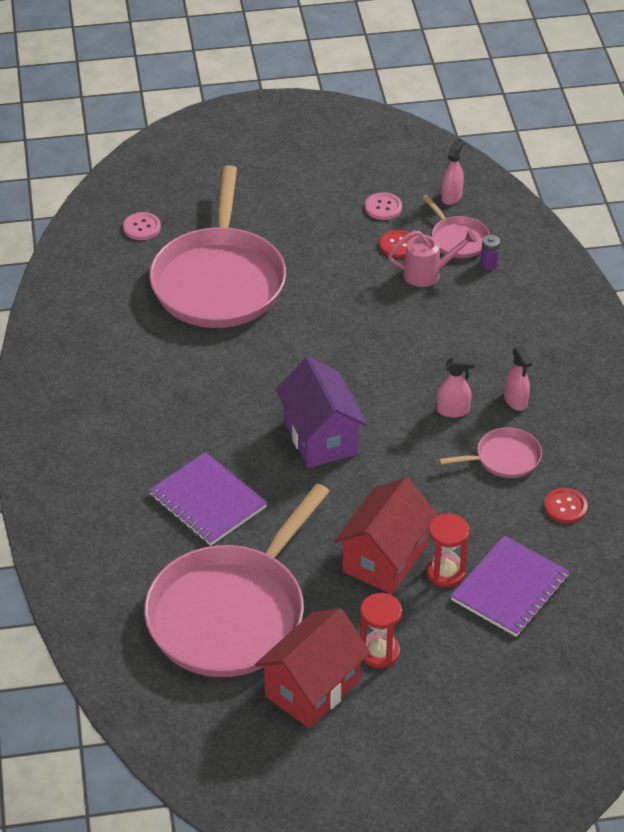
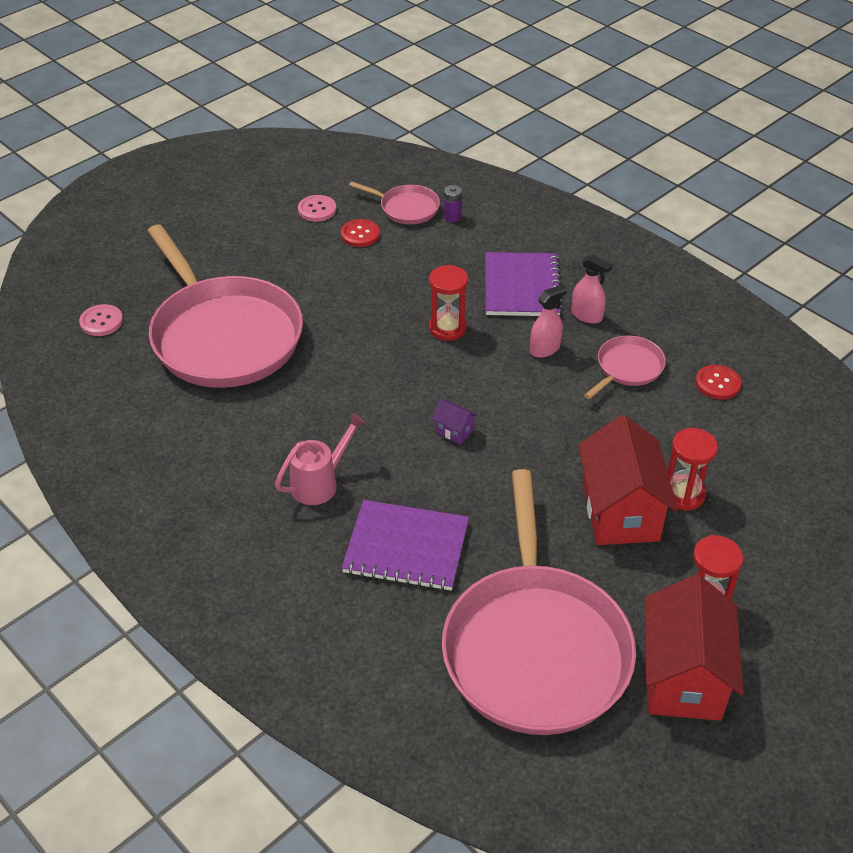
camera: 35 degrees left, 0 degrees up
(320, 437) = (454, 431): purple house -> purple house, size x0.40
(393, 356) = (447, 328): none -> red hourglass
(428, 273) = (409, 246): pink watering can -> pink watering can (320, 483)
(451, 196) = (367, 177): pink spray bottle -> none
(510, 588) = (749, 478): purple notebook -> purple notebook (522, 287)

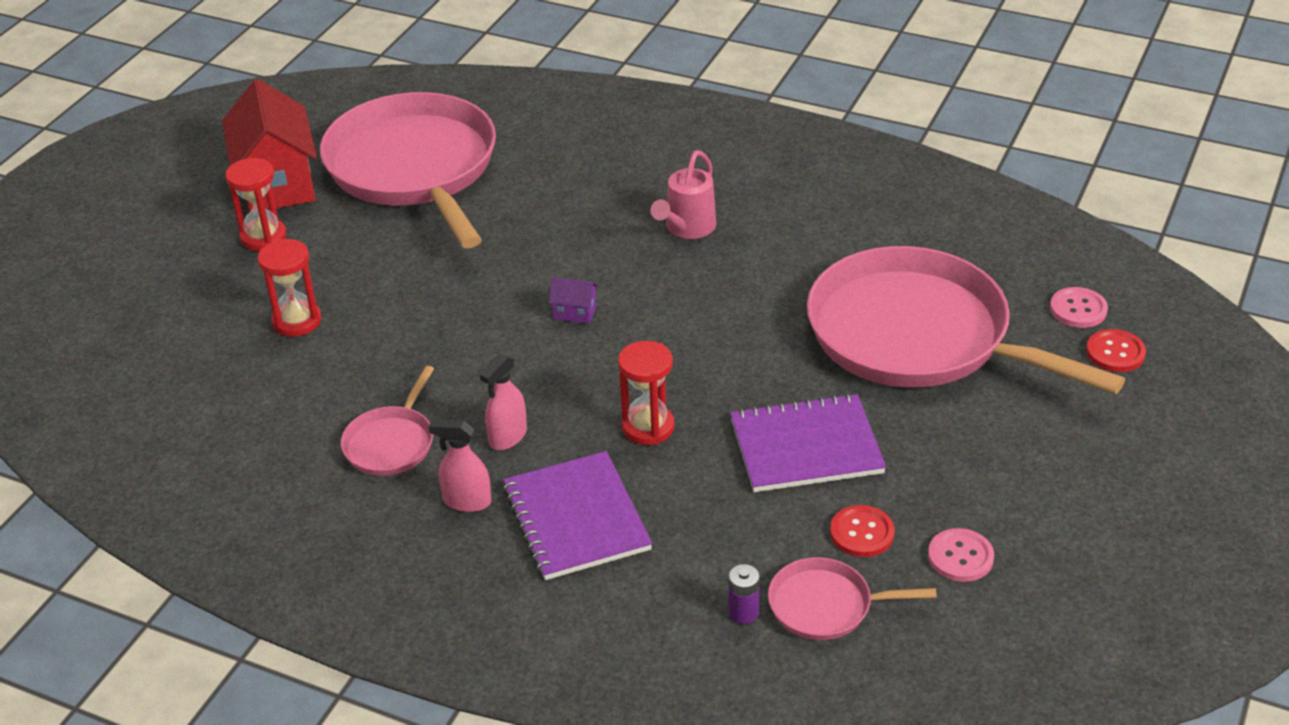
camera: 160 degrees right, 5 degrees down
(406, 547) = (567, 203): purple notebook -> purple notebook (806, 446)
(620, 511) = (363, 288): red house -> none
(717, 383) = (268, 457): red button -> red button (1115, 352)

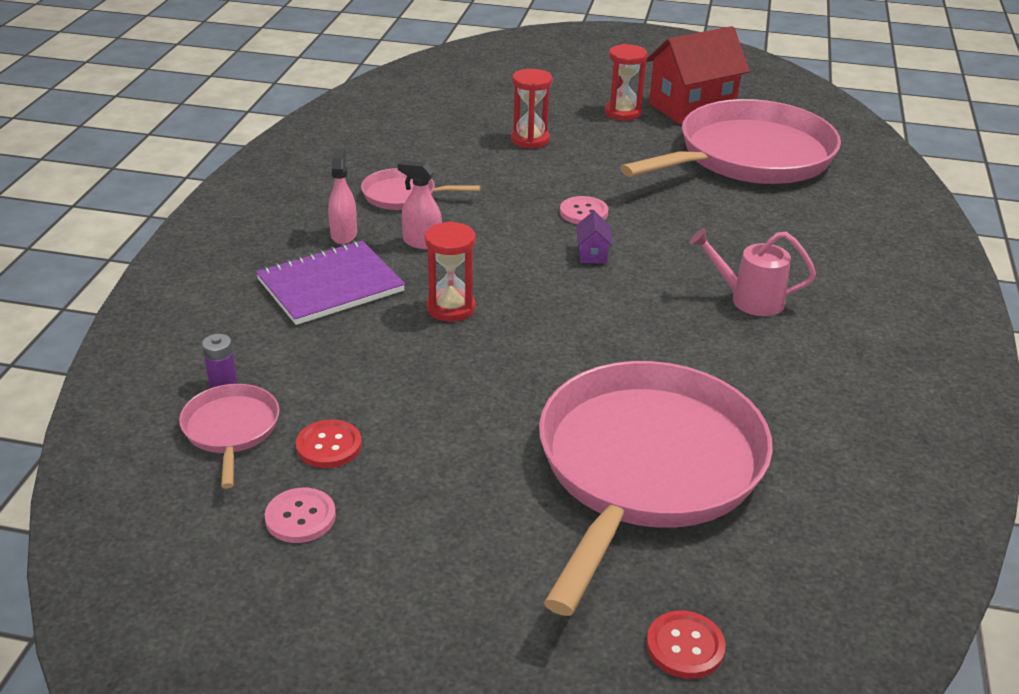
camera: 75 degrees right, 5 degrees down
(806, 446) = (445, 401): purple notebook -> none
(1078, 309) = (758, 607): pink button -> pink button (583, 212)

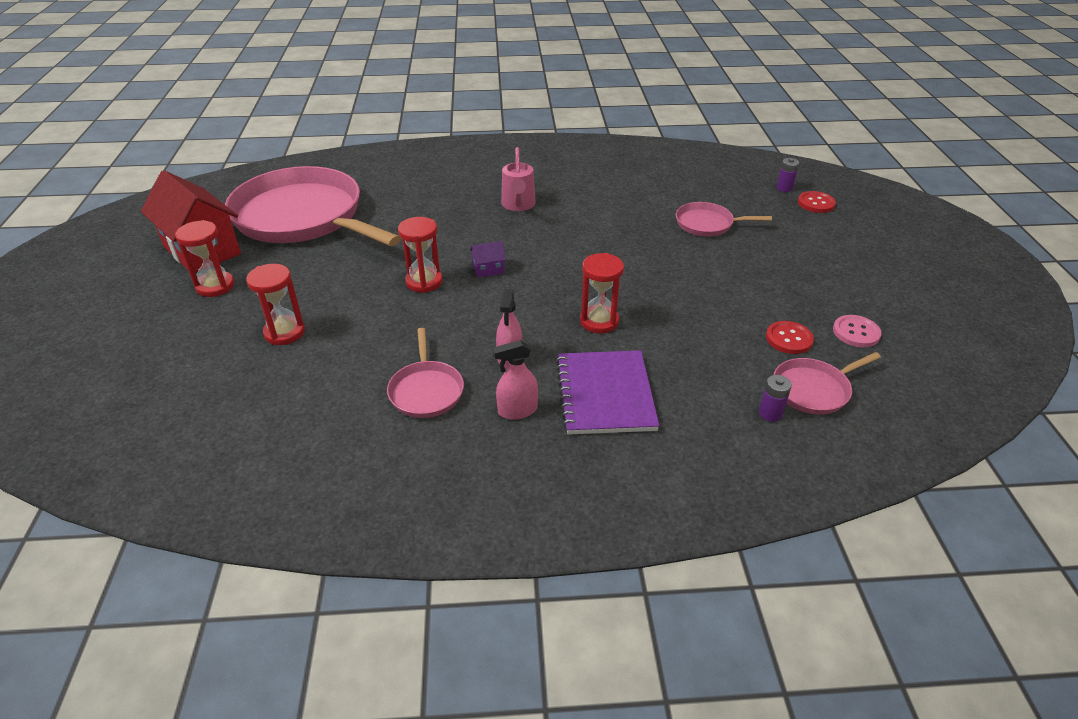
camera: 105 degrees left, 5 degrees up
(330, 285) = (605, 394): purple notebook -> purple notebook turned 45 degrees clockwise
(583, 212) = (424, 282): pink button -> red hourglass
(646, 467) = (707, 224): pink pan -> pink pan, size x0.44
(758, 622) = (784, 188): none -> purple battery

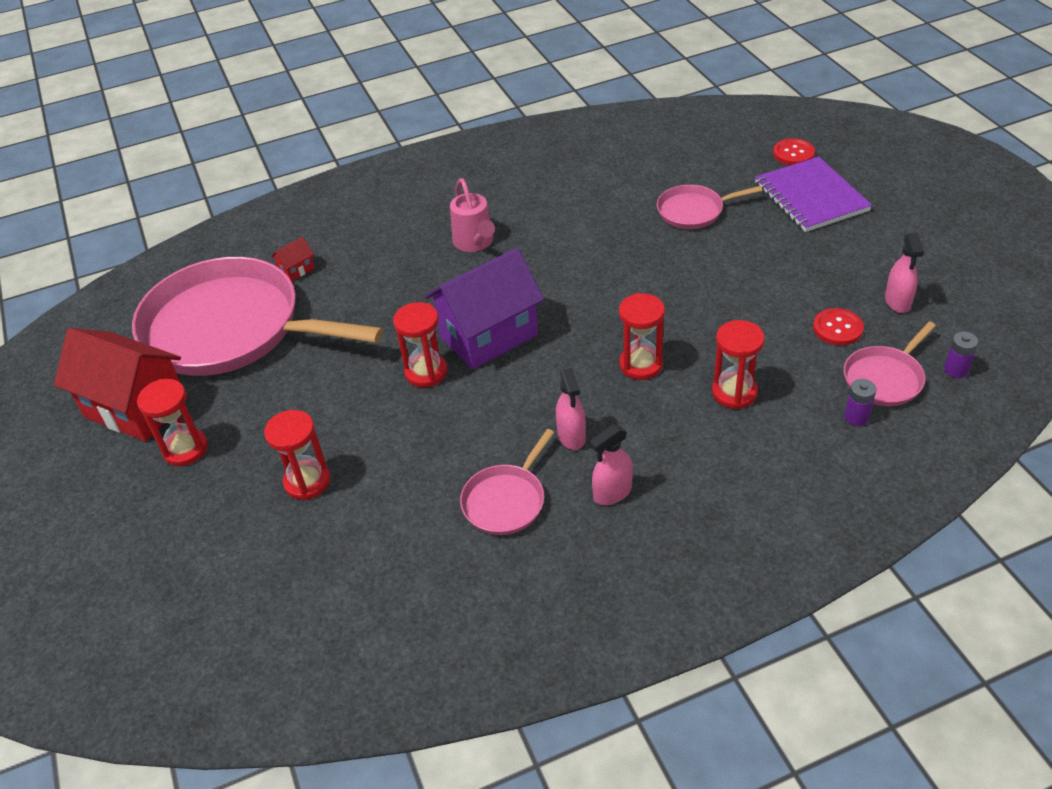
camera: 15 degrees left, 5 degrees up
(375, 192) = (296, 270): none -> red house
(426, 391) = (506, 501): pink pan -> pink pan turned 60 degrees clockwise
(488, 269) = (488, 336): purple house -> purple house, size x2.49
(605, 394) = (690, 446): purple notebook -> purple notebook (811, 197)
(668, 363) = (734, 392): none -> red hourglass
(784, 188) = (752, 142): purple battery -> purple battery (956, 370)
(856, 332) = (897, 302): pink button -> pink spray bottle

